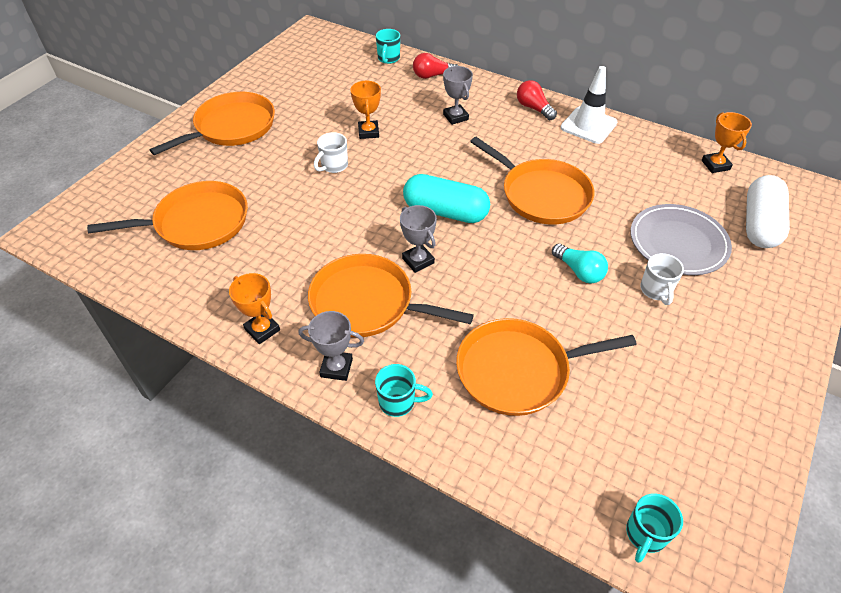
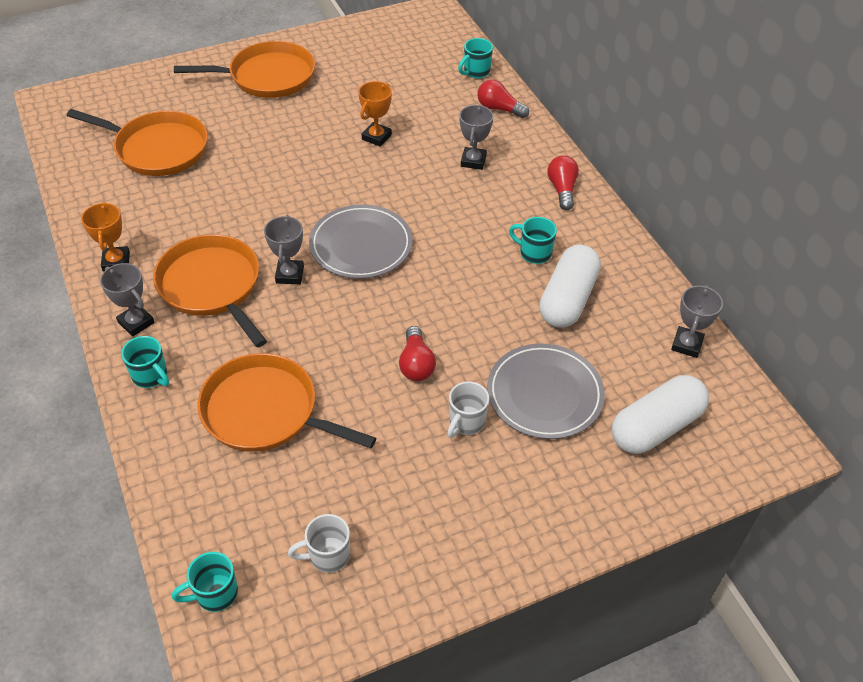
camera: 35 degrees right, 0 degrees up
(333, 166) = (312, 154): white mug -> white mug (328, 555)
(445, 212) = (361, 245): turquoise capsule -> grey plate
(542, 195) = (466, 277): orange pan -> none
(564, 157) = (534, 253): none -> turquoise mug
(579, 271) = (416, 364): turquoise light bulb -> red light bulb
(588, 125) = (598, 235): white traffic cone -> none
(619, 175) = (568, 299): none -> white capsule
(715, 165) = (686, 344): orange trophy -> grey trophy

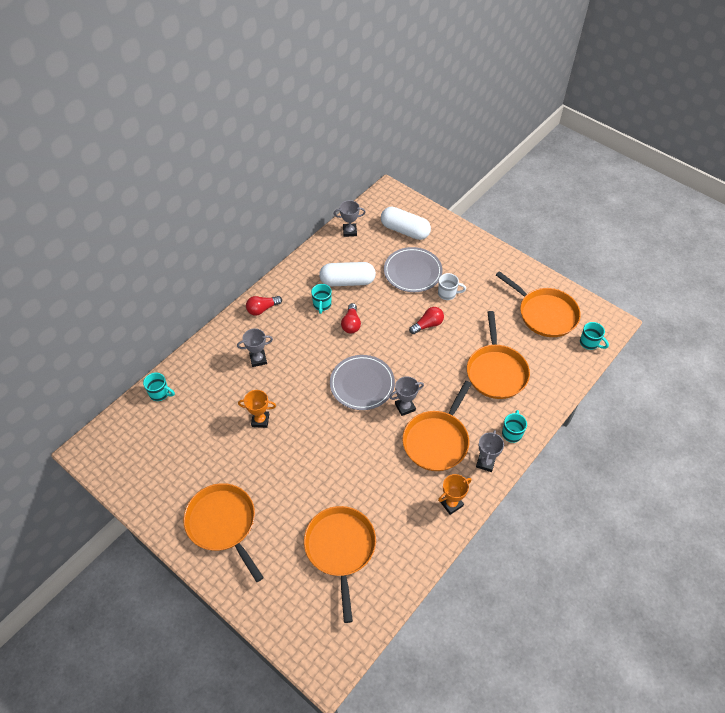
camera: 115 degrees left, 5 degrees up
(328, 555) = (545, 314): white mug -> orange pan
(499, 109) = (197, 365): red light bulb -> red light bulb (351, 324)

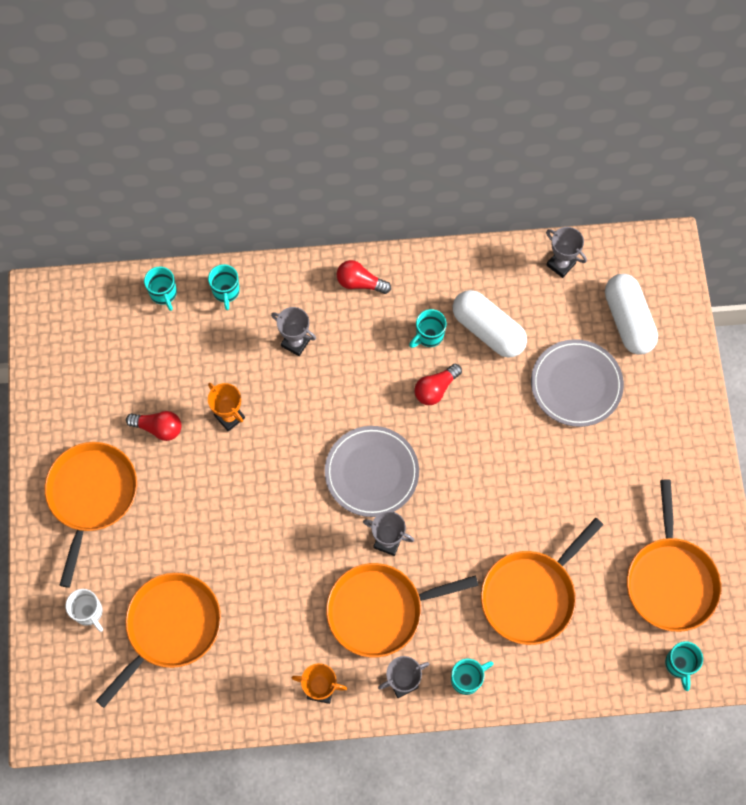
camera: 45 degrees right, 15 degrees up
(195, 366) = (226, 291): none -> turquoise mug
(427, 325) = (518, 468): red light bulb -> red light bulb (158, 428)
(447, 294) = (585, 450): white mug -> white mug (89, 612)

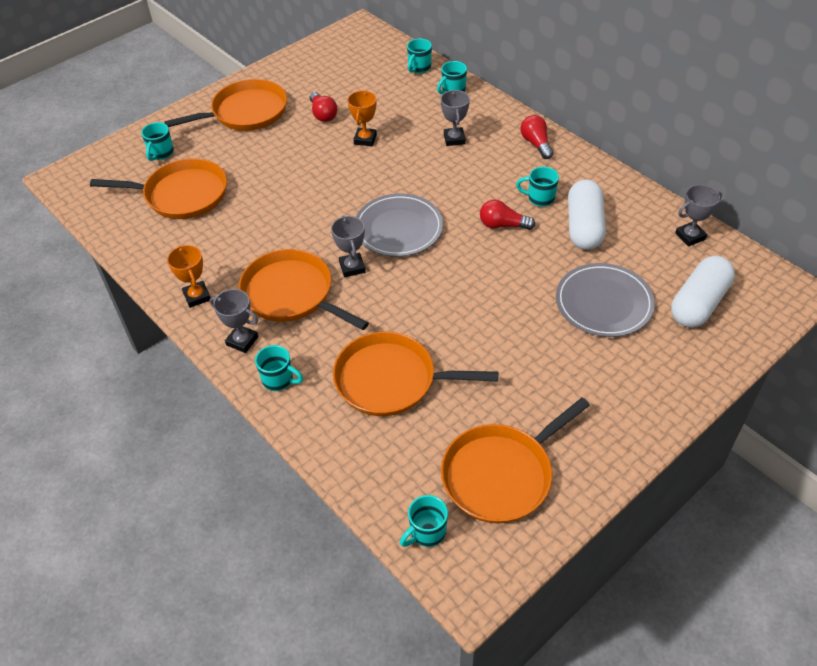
camera: 55 degrees right, 20 degrees down
(89, 612) = (161, 153): white mug -> turquoise mug
(561, 264) = (690, 236): grey trophy -> grey trophy turned 60 degrees clockwise

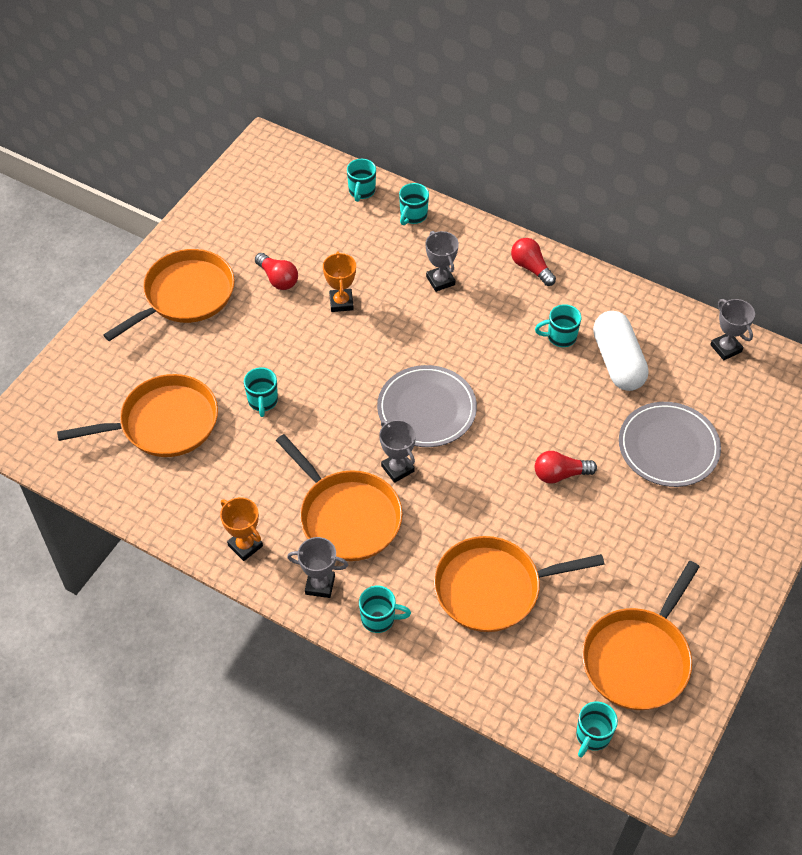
camera: 20 degrees left, 5 degrees up
(161, 153) = (111, 374): turquoise mug -> turquoise mug (263, 401)
(291, 294) = (347, 517): orange pan -> orange pan turned 150 degrees counterclockwise
(502, 225) = (534, 379): red light bulb -> red light bulb (560, 474)
(690, 236) = (726, 348): grey trophy -> grey trophy turned 75 degrees counterclockwise
(698, 303) = (758, 425): white capsule -> none

